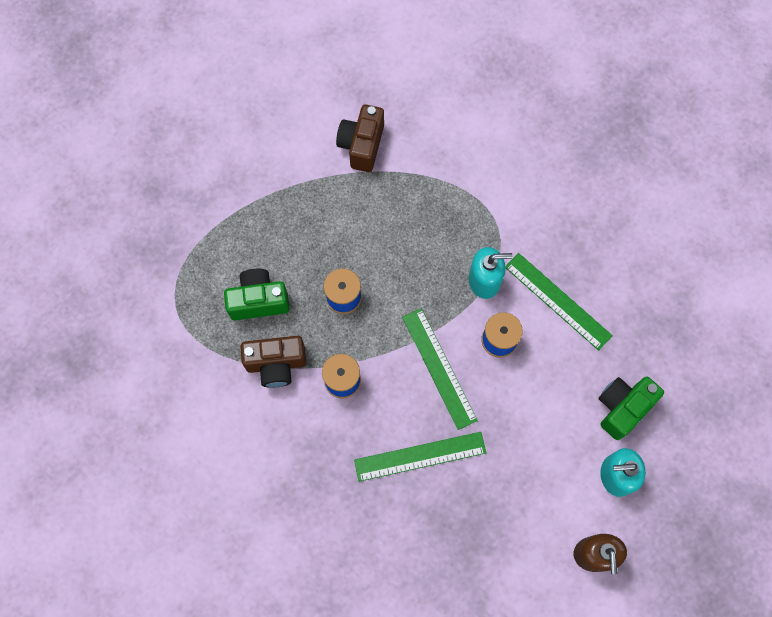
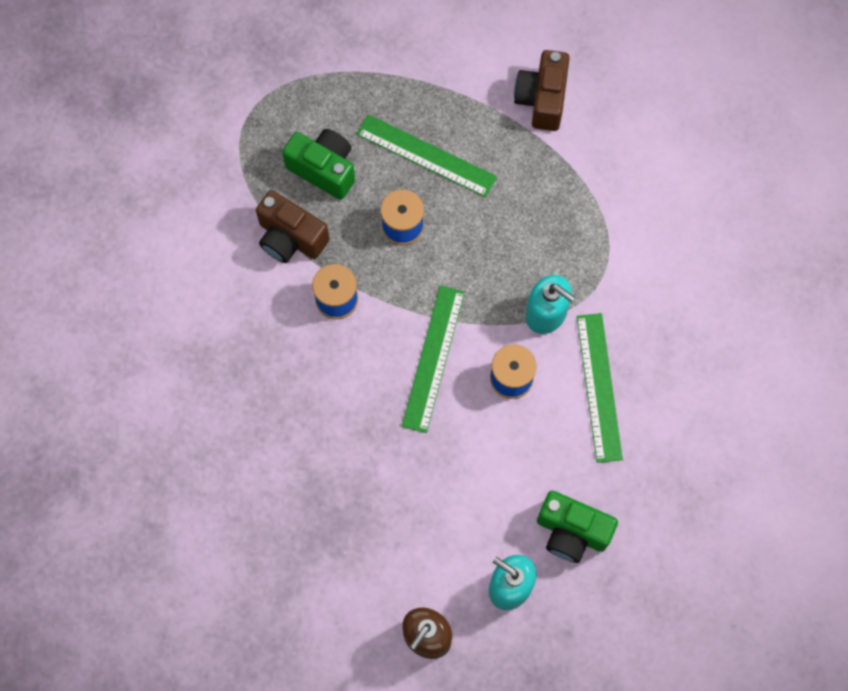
camera: 40 degrees right, 0 degrees up
(361, 145) = (542, 99): brown camera -> brown camera turned 45 degrees counterclockwise
(420, 456) = (347, 421): green ruler -> green ruler (426, 155)
(622, 408) = (571, 532): green camera -> green camera turned 150 degrees counterclockwise

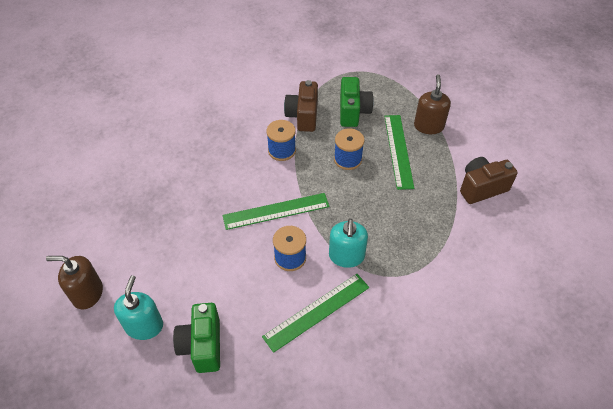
camera: 60 degrees right, 20 degrees down
(408, 91) = (428, 126): none -> brown soap dispenser

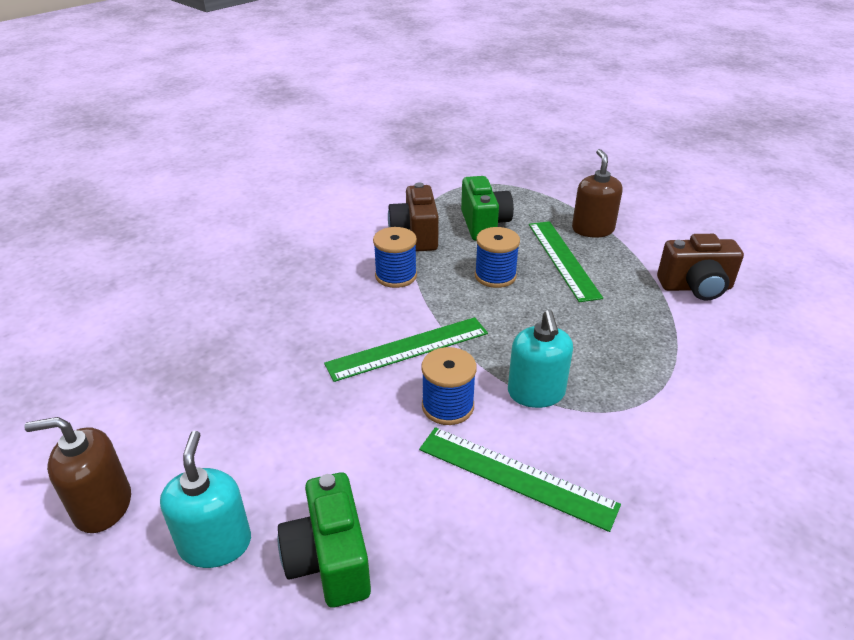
camera: 10 degrees left, 15 degrees down
(317, 311) = (515, 477): green ruler -> green ruler turned 75 degrees clockwise
(481, 188) = (696, 287): brown camera -> brown camera turned 150 degrees counterclockwise

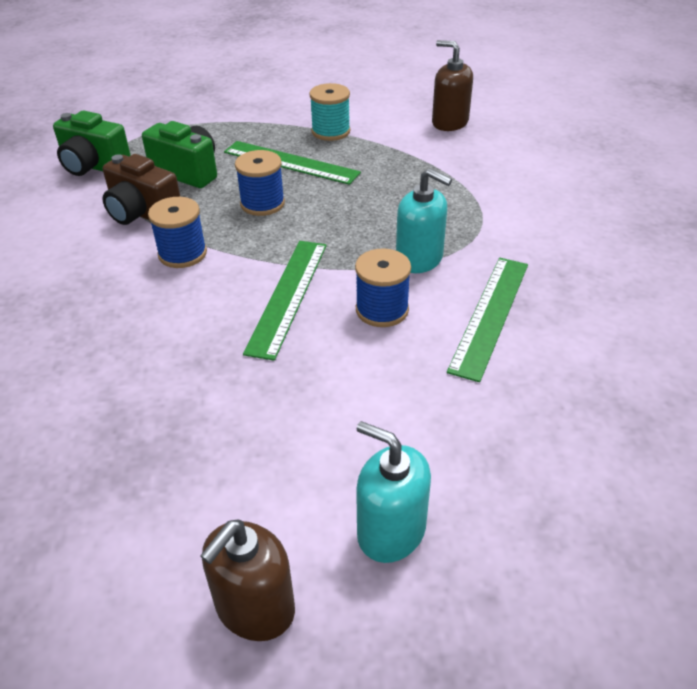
camera: 50 degrees left, 5 degrees up
(329, 560) = (477, 460): green camera -> green camera (94, 166)
(515, 477) = (490, 315): green ruler -> green ruler turned 45 degrees counterclockwise
(592, 229) = (276, 130): brown soap dispenser -> brown soap dispenser (450, 122)
(632, 254) = (331, 131): none -> turquoise spool
(696, 287) = (402, 131): brown camera -> none

